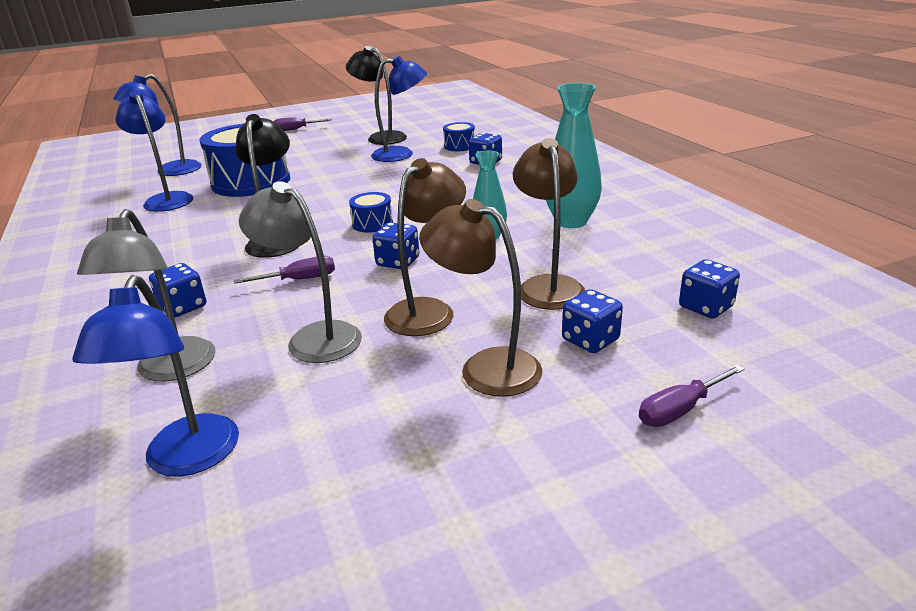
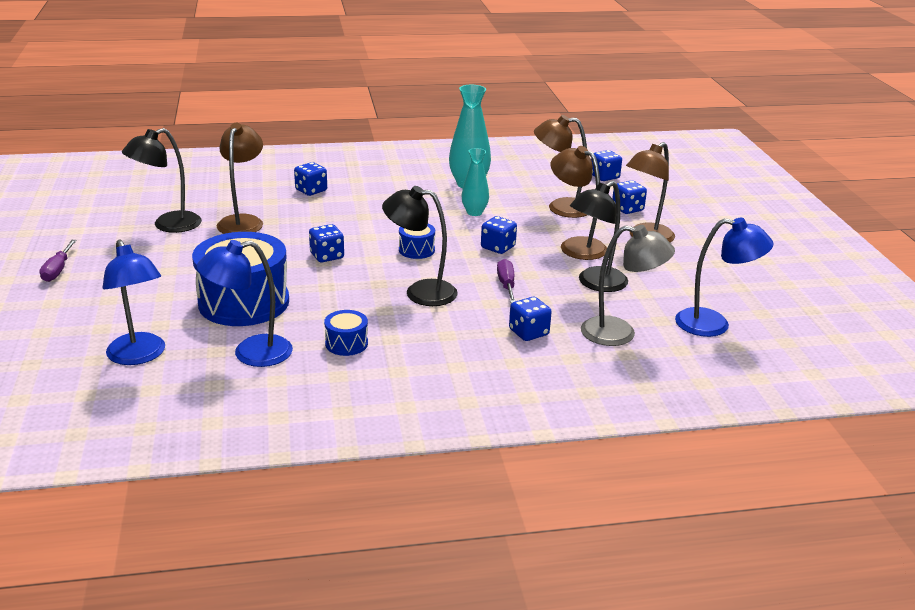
camera: 80 degrees left, 0 degrees up
(314, 337) = (595, 283): grey lamp -> black lamp
(344, 192) = (327, 256): none -> blue dice
(401, 154) = (243, 221): blue lamp -> brown lamp
(459, 146) = (250, 194): blue drum -> blue drum (346, 343)
(680, 410) = (692, 203): purple screwdriver -> none

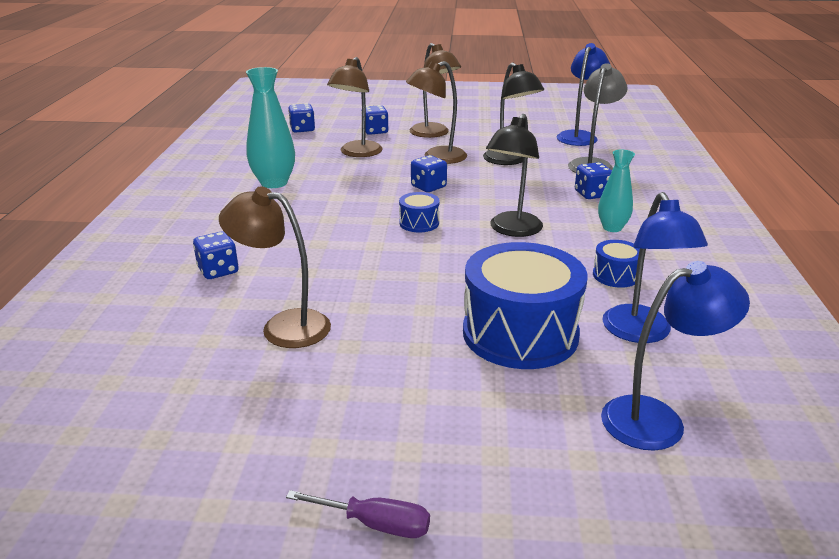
camera: 75 degrees left, 0 degrees up
(168, 225) = (257, 395): black lamp -> none
(327, 256) = (414, 272): blue dice -> none
(474, 212) = (345, 188): turquoise vase -> turquoise vase (612, 228)
(506, 285) = (505, 192): purple screwdriver -> none

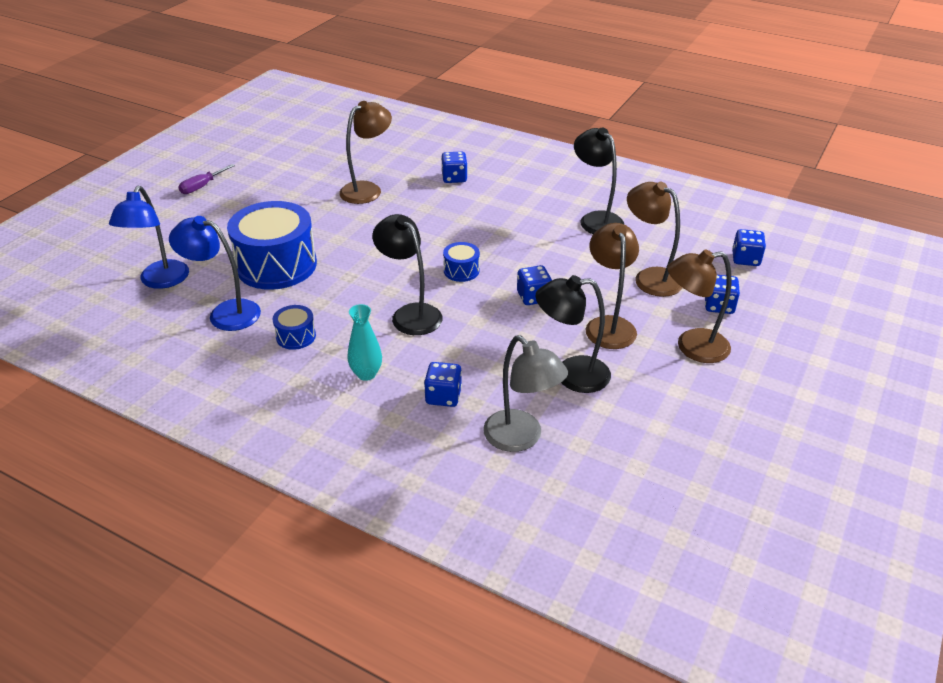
camera: 115 degrees right, 10 degrees up
(274, 183) = (596, 219): turquoise vase -> black lamp
(579, 136) = (626, 476): blue lamp -> none

